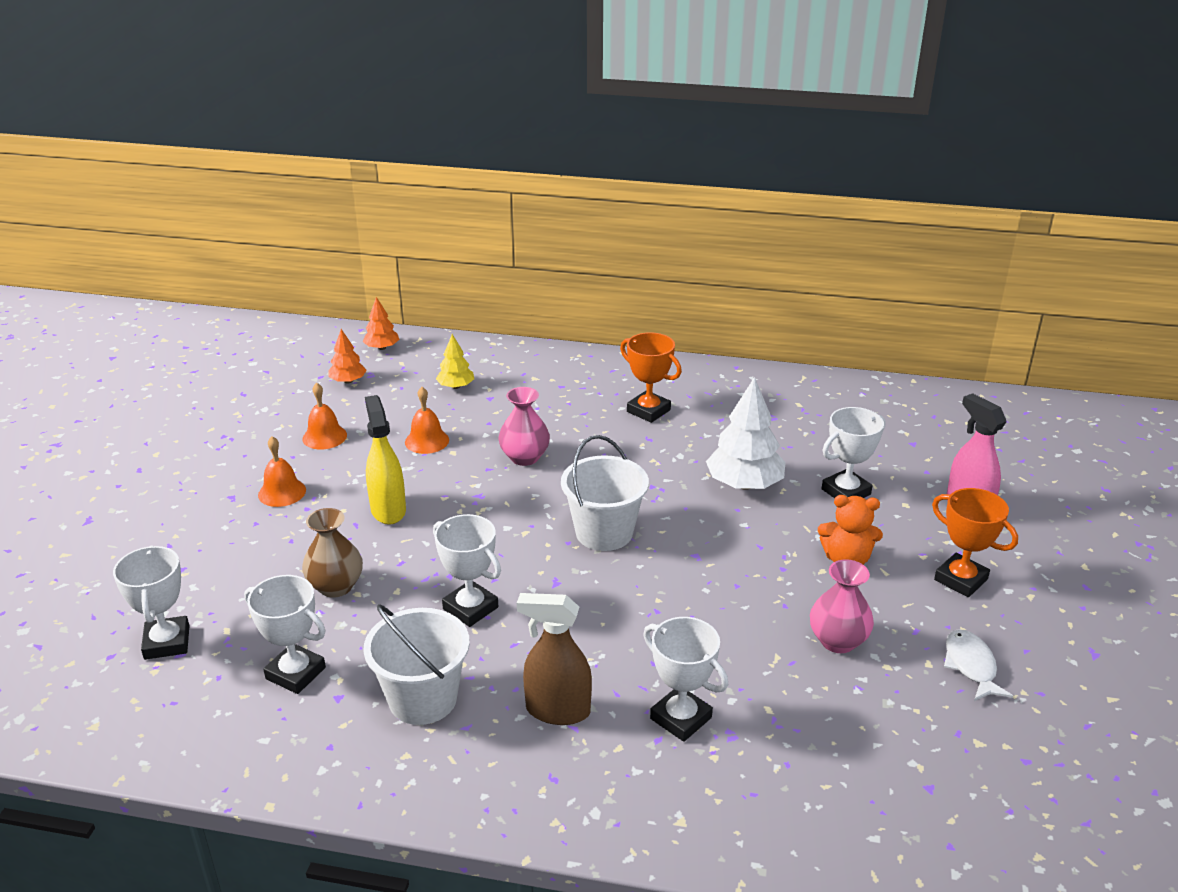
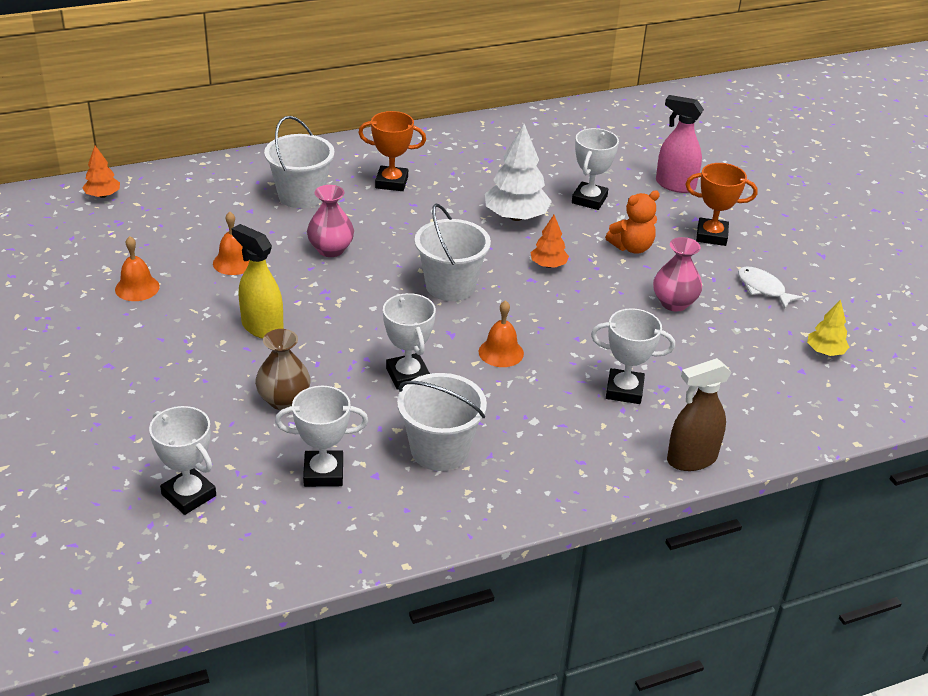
camera: 35 degrees left, 5 degrees up
(282, 492) = (151, 345): orange bell -> orange bell (501, 352)
(348, 381) = (104, 234): orange tree -> orange tree (548, 265)
(456, 386) = (210, 210): yellow tree -> yellow tree (825, 351)
(470, 608) = (407, 375): white trophy -> white trophy turned 60 degrees clockwise
(549, 398) = (301, 195): none -> white bucket
(557, 710) = (540, 419): brown spray bottle -> brown spray bottle (691, 459)

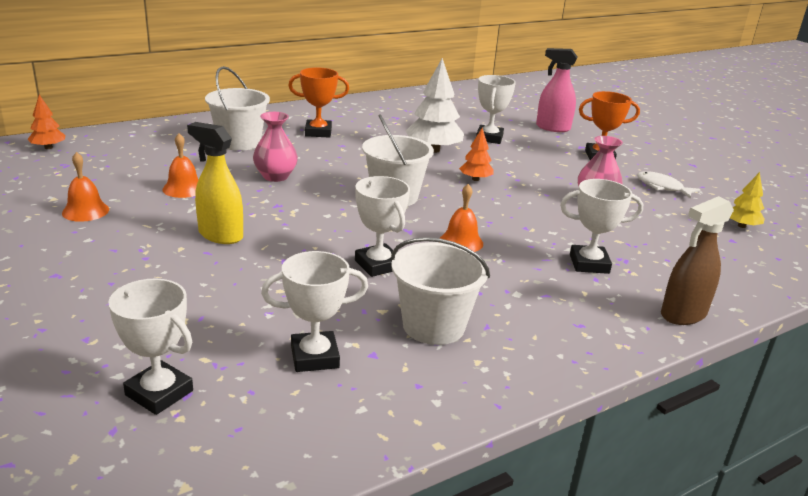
camera: 10 degrees left, 10 degrees down
(284, 400) = (255, 293): brown vase -> none
(632, 247) = (540, 165): orange teddy bear -> none

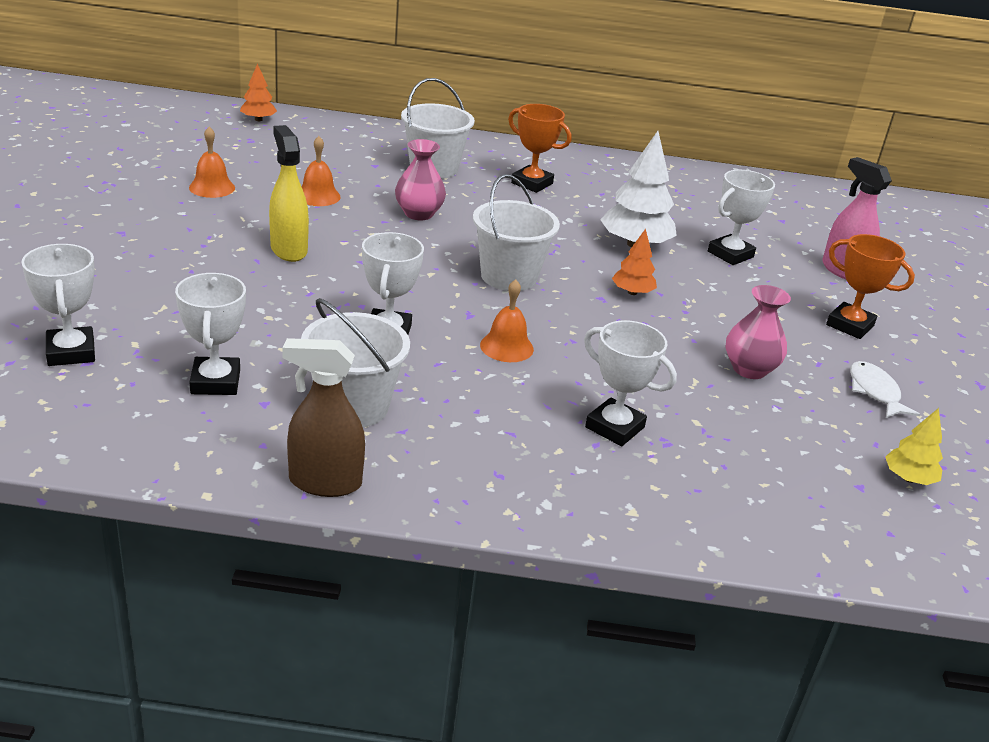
camera: 35 degrees right, 5 degrees up
(314, 357) = (215, 382): white trophy -> white trophy turned 60 degrees clockwise
(683, 314) = (636, 522): brown spray bottle -> brown spray bottle (324, 482)

